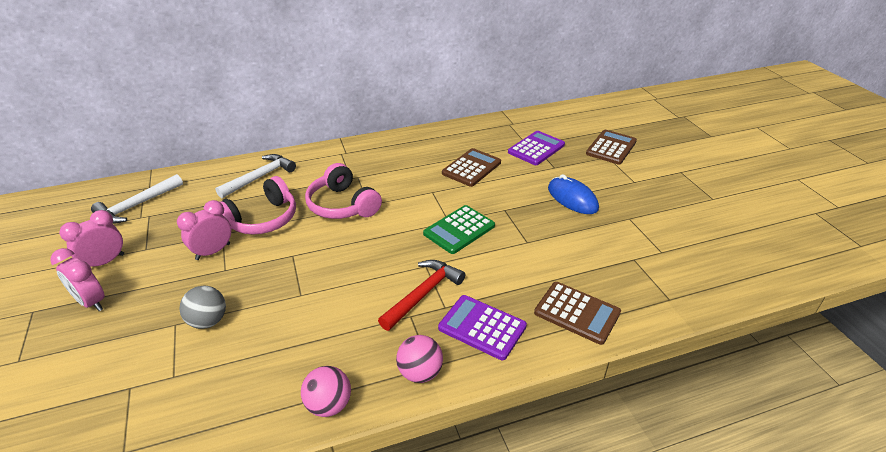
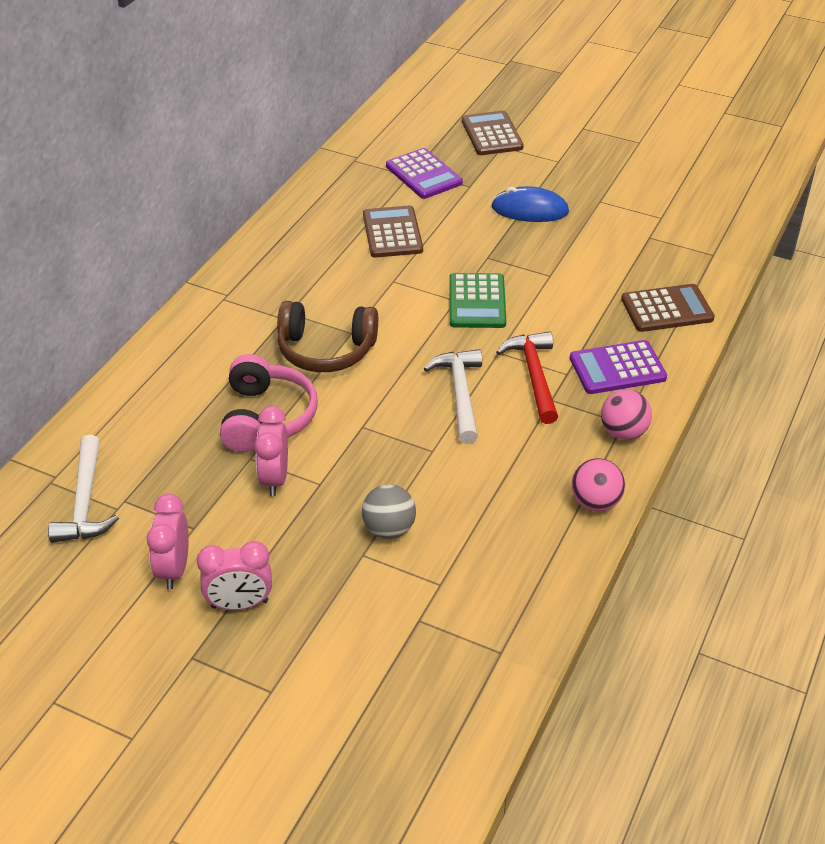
camera: 45 degrees left, 5 degrees up
(260, 177) = (177, 381): white hammer -> white hammer (460, 394)
(342, 205) = (326, 350): pink headphones -> brown headphones
(536, 149) = (423, 175): purple calculator -> purple calculator turned 150 degrees clockwise

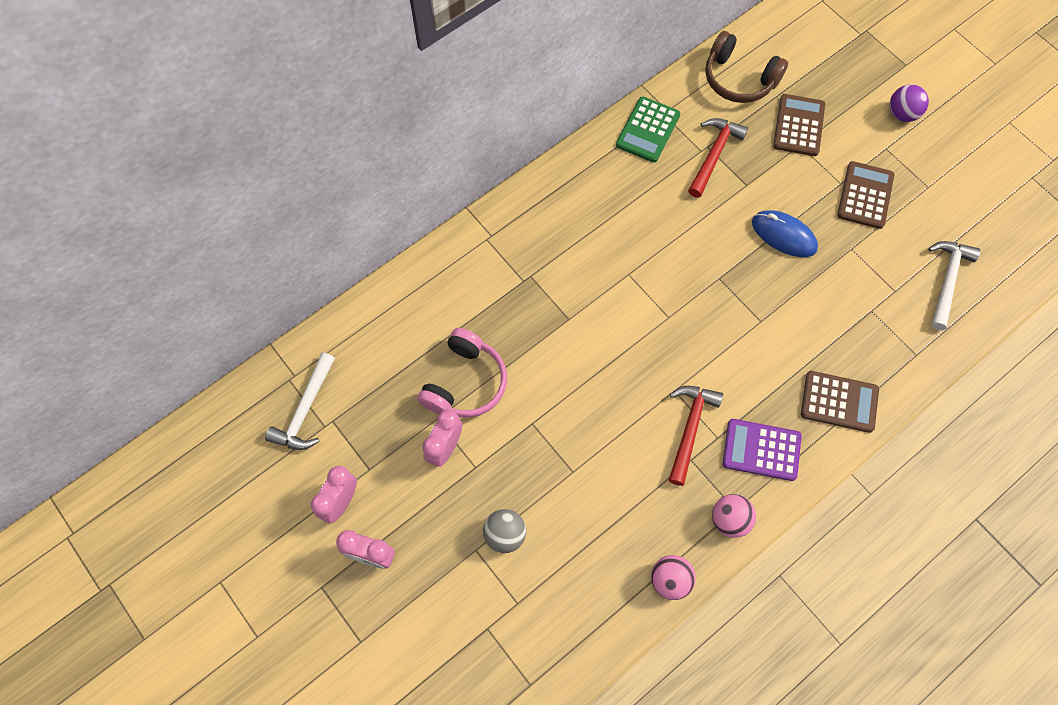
camera: 25 degrees right, 25 degrees up
(326, 350) = (540, 330): brown headphones -> brown headphones (739, 79)
(392, 233) = (654, 217): brown calculator -> brown calculator (865, 195)
(423, 175) = (714, 155): purple calculator -> red hammer
(460, 394) = (622, 423): white hammer -> white hammer (947, 281)
(477, 302) = (685, 326): green calculator -> green calculator (648, 130)
(581, 103) = (902, 114): none -> purple ball

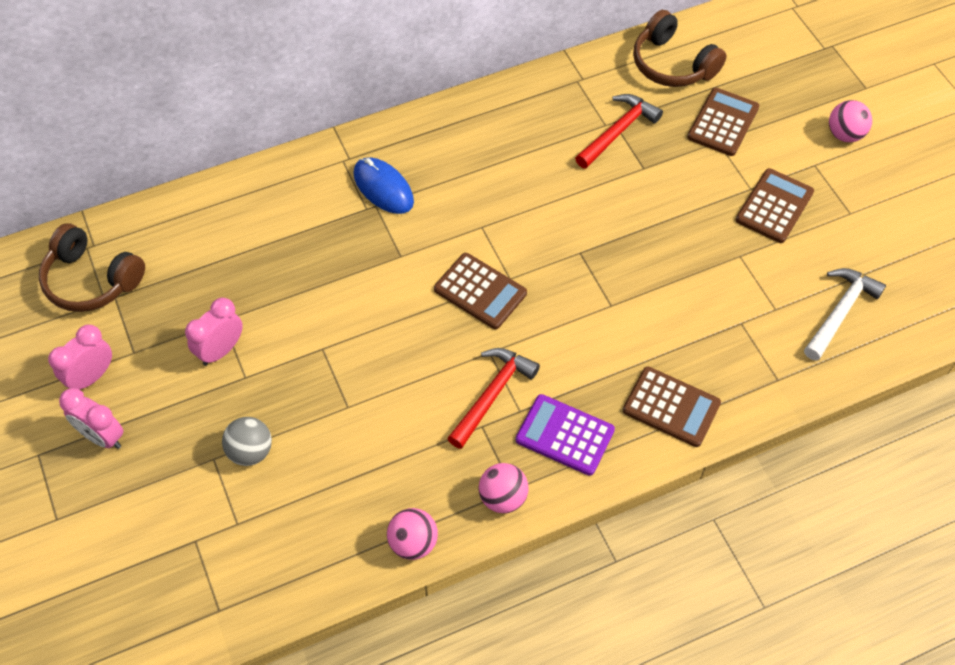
camera: 15 degrees right, 10 degrees down
(305, 410) = (91, 280): white hammer -> brown headphones
(465, 382) = (267, 292): pink headphones -> none
(647, 335) = (480, 291): none -> brown calculator
(648, 130) = (554, 93): green calculator -> none
(784, 235) = (667, 226): blue mouse -> blue mouse (383, 188)
(902, 114) = (845, 134): purple ball -> pink ball

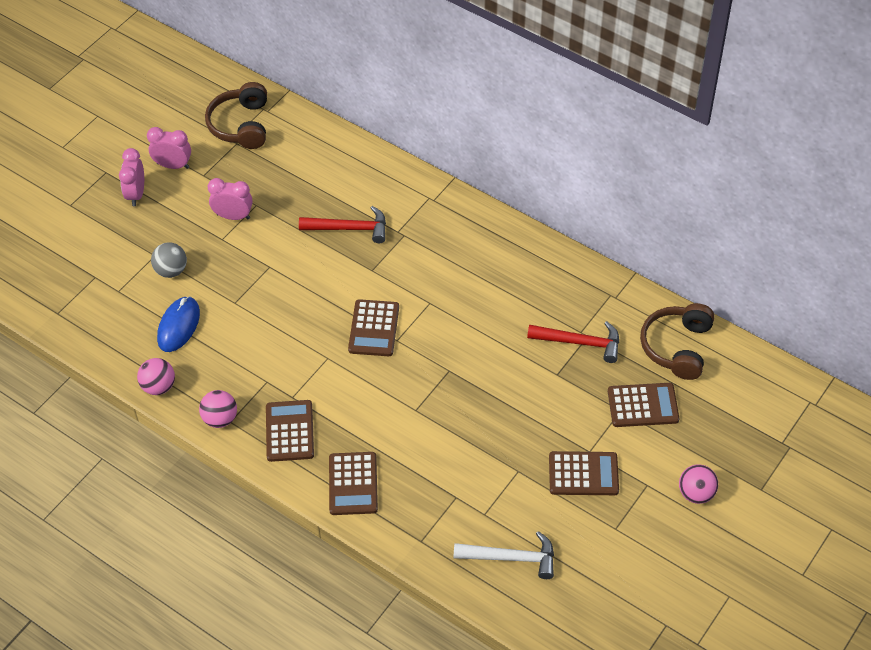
camera: 60 degrees right, 5 degrees down
(383, 188) = (422, 231): blue mouse -> blue mouse (178, 326)
(492, 395) = (294, 375): red hammer -> red hammer (349, 228)
(565, 435) = (289, 431): purple calculator -> brown calculator

